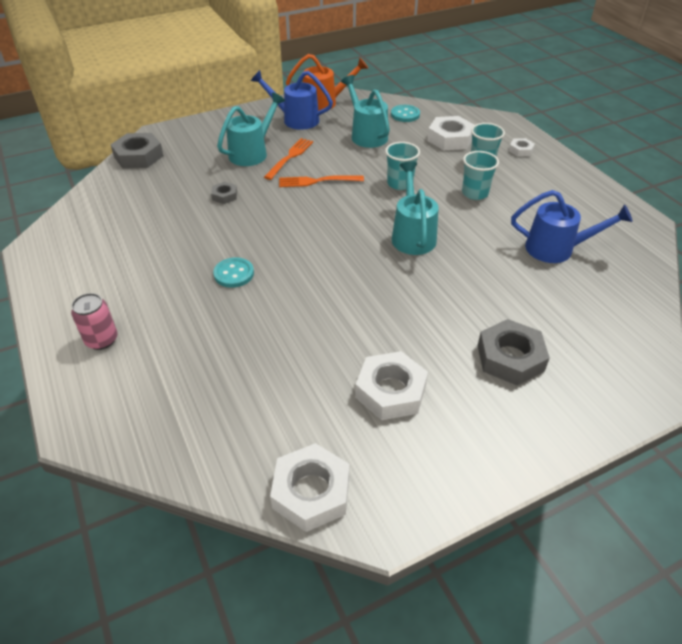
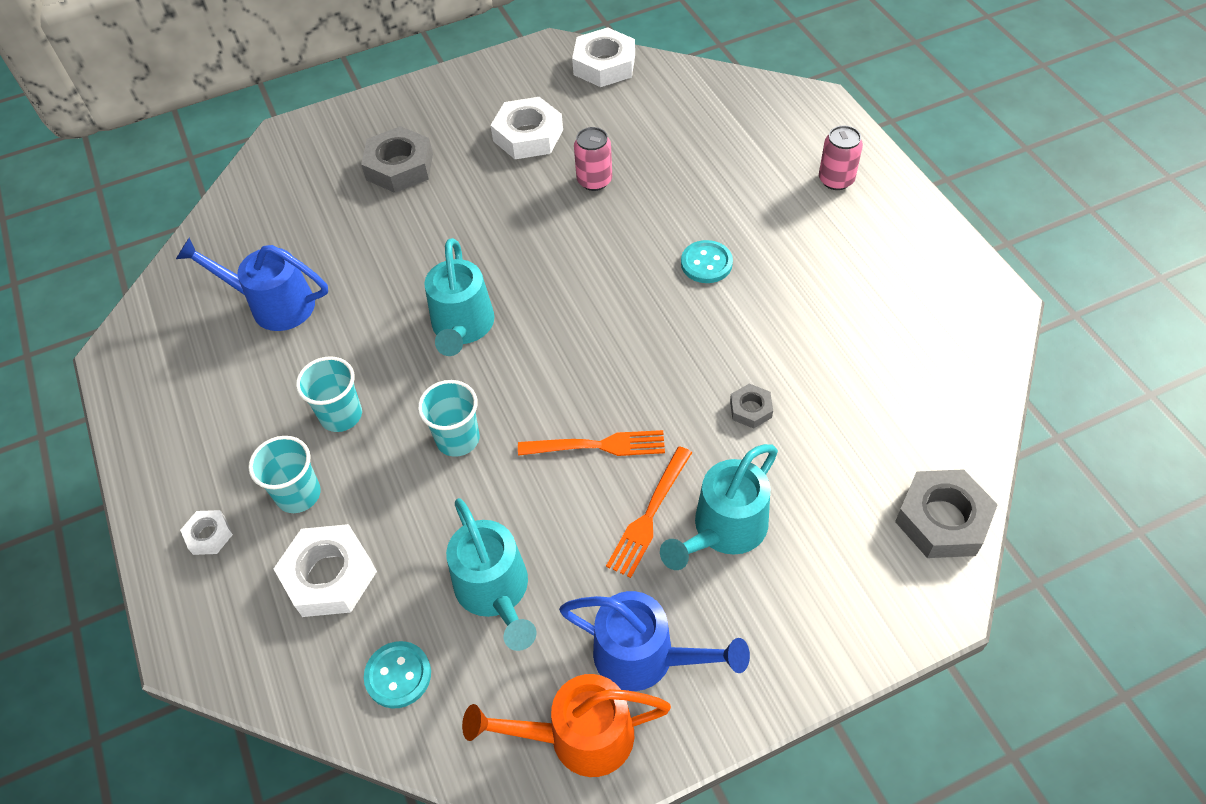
camera: 175 degrees left, 10 degrees up
(321, 342) = (594, 180): none -> pink can

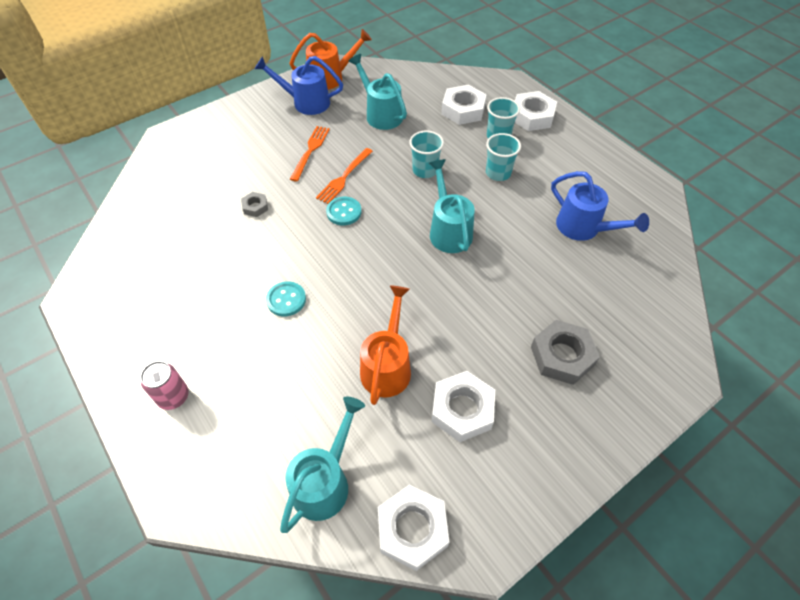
camera: 165 degrees right, 0 degrees up
(209, 535) = (532, 116): white nut -> white nut, size x1.93
(273, 304) = (584, 228): blue watering can -> blue watering can turned 45 degrees clockwise
(398, 675) = (414, 84): turquoise button -> turquoise button (344, 212)
(594, 180) = (387, 365): pink can -> orange watering can
(597, 445) = (344, 177): orange fork -> orange fork turned 45 degrees counterclockwise
(723, 530) = (271, 149): turquoise watering can -> turquoise watering can (325, 481)
(942, 519) = (154, 168): grey nut -> none

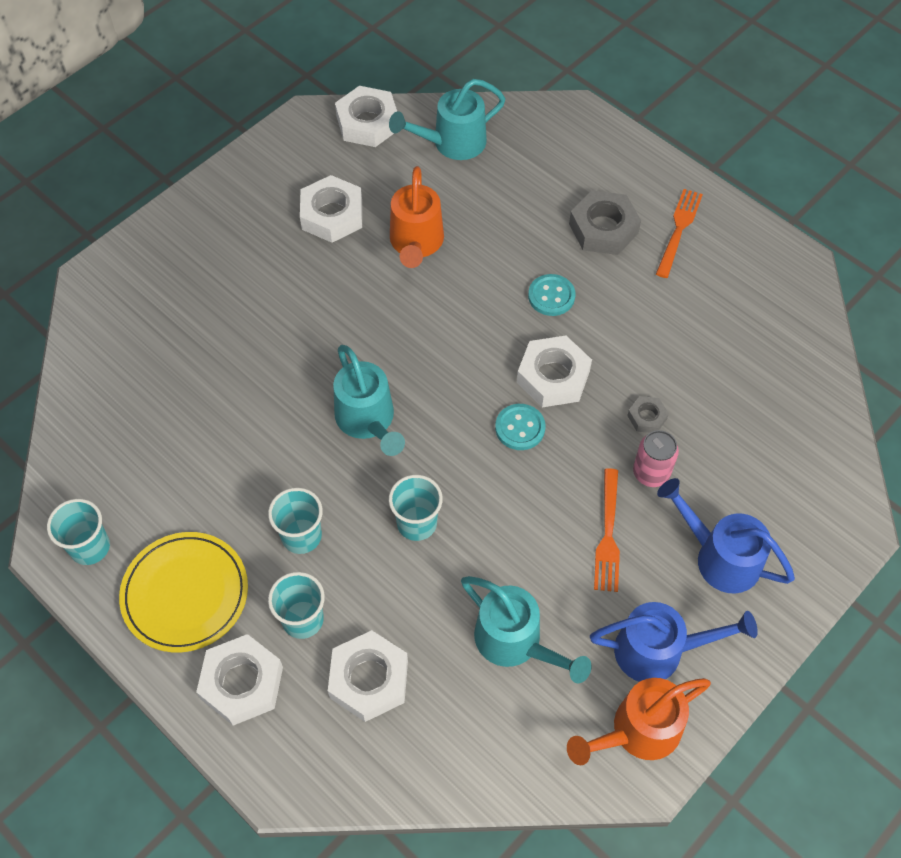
camera: 170 degrees right, 5 degrees up
(173, 397) = (625, 185): pink can -> pink can (651, 473)
(308, 240) = (553, 377): none -> white nut
(325, 481) = (451, 143): turquoise watering can -> turquoise watering can turned 45 degrees clockwise
(344, 177) = (538, 490): orange fork -> orange fork (678, 230)
(562, 356) = (225, 280): grey nut -> grey nut (603, 228)
(568, 155) = (185, 594): none -> yellow plate
(584, 228) = (178, 453): blue watering can -> blue watering can (719, 556)
(633, 184) = (90, 547): none -> turquoise cup

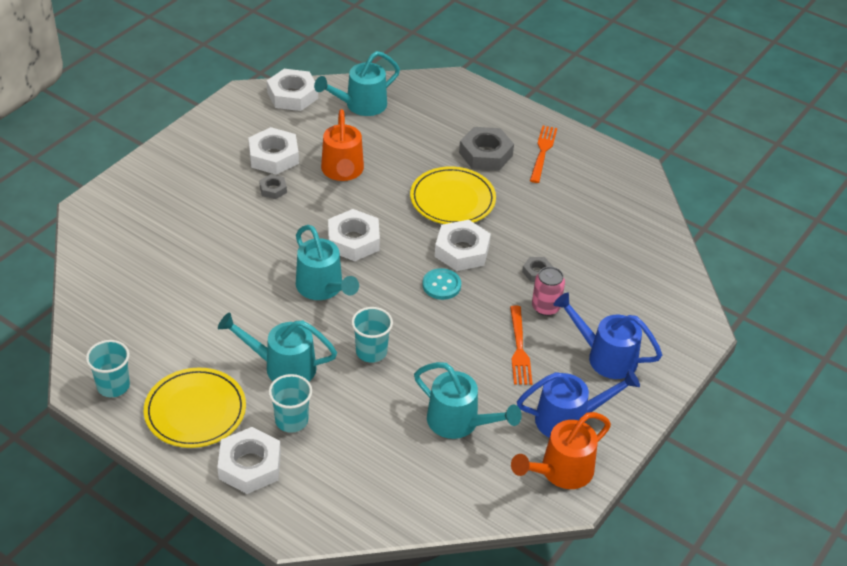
camera: 10 degrees left, 15 degrees down
(301, 536) = (282, 366): turquoise cup -> turquoise watering can
(325, 265) = (273, 189): none -> grey nut
(369, 679) = (349, 455): white nut -> white nut (353, 240)
(551, 296) = (452, 199): turquoise button -> yellow plate

